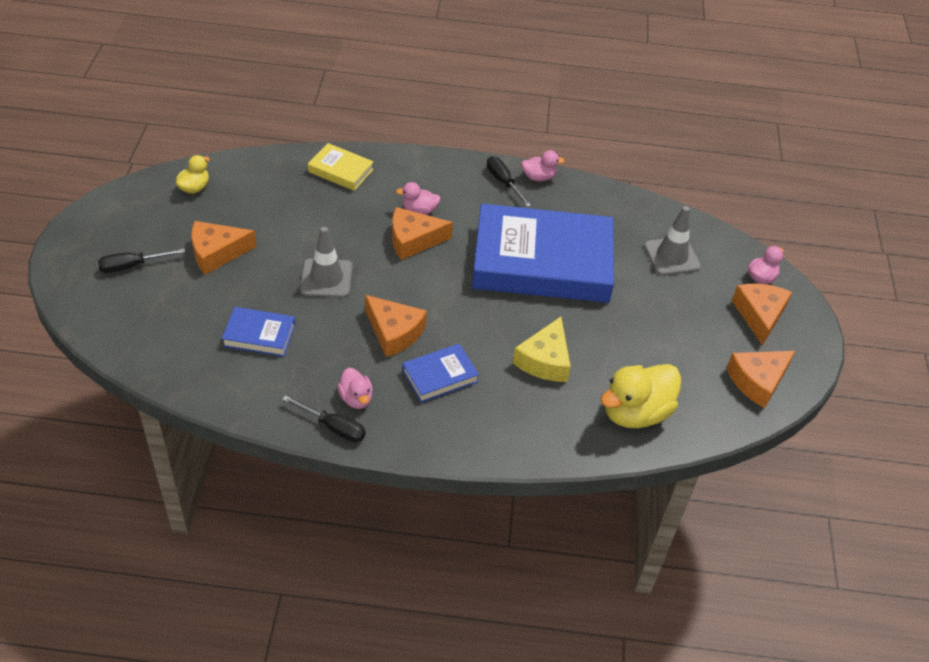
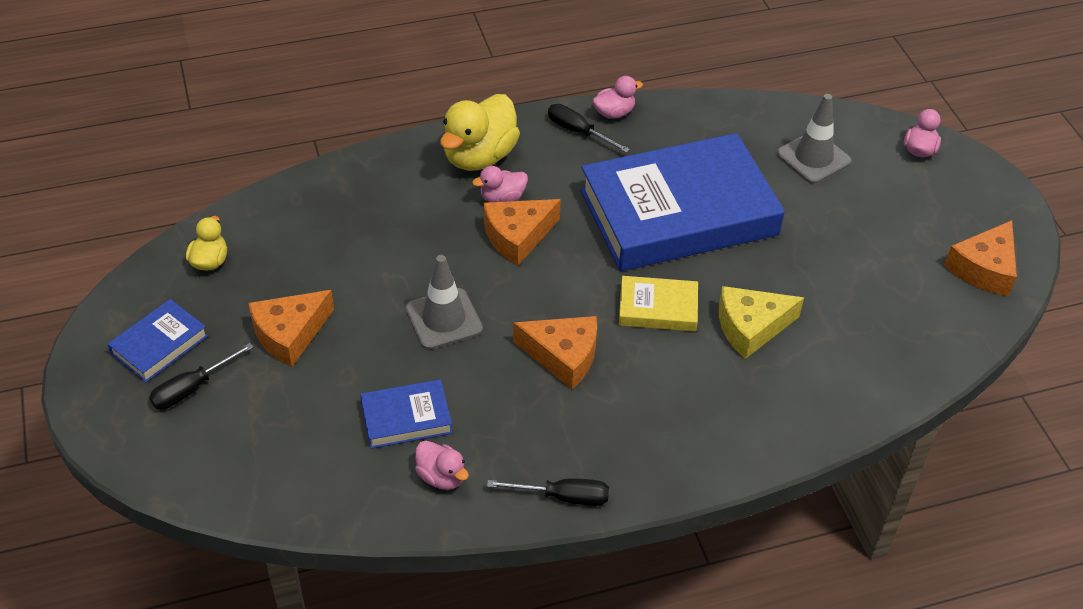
camera: 20 degrees left, 0 degrees up
(341, 170) = (379, 180): yellow book -> yellow book (658, 308)
(356, 398) = (568, 452): pink duck -> pink duck (441, 477)
(440, 376) = (647, 389): blue book -> blue book (159, 345)
(545, 360) = (751, 327): yellow cheese -> yellow cheese turned 75 degrees clockwise
(635, 413) = (882, 351): yellow duck -> yellow duck (479, 156)
(759, 315) = (942, 193): orange cheese -> none

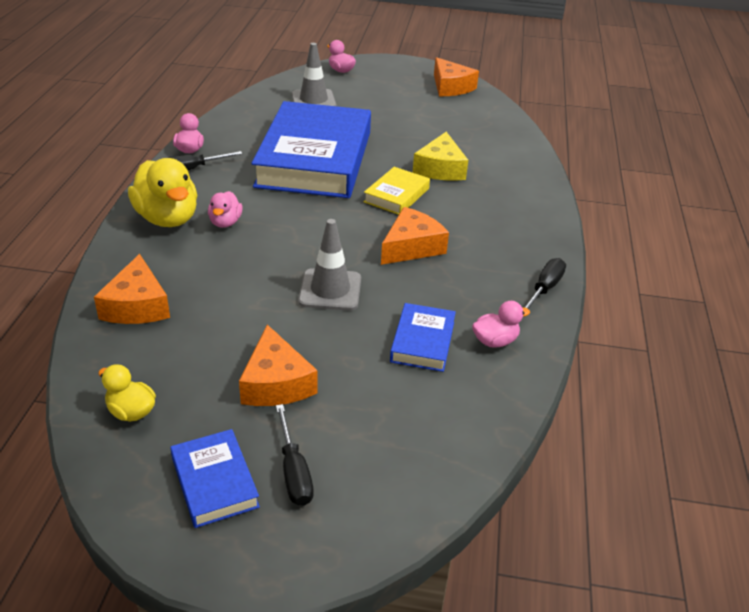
camera: 65 degrees left, 10 degrees down
(517, 236) = (273, 229): orange cheese -> orange cheese (137, 305)

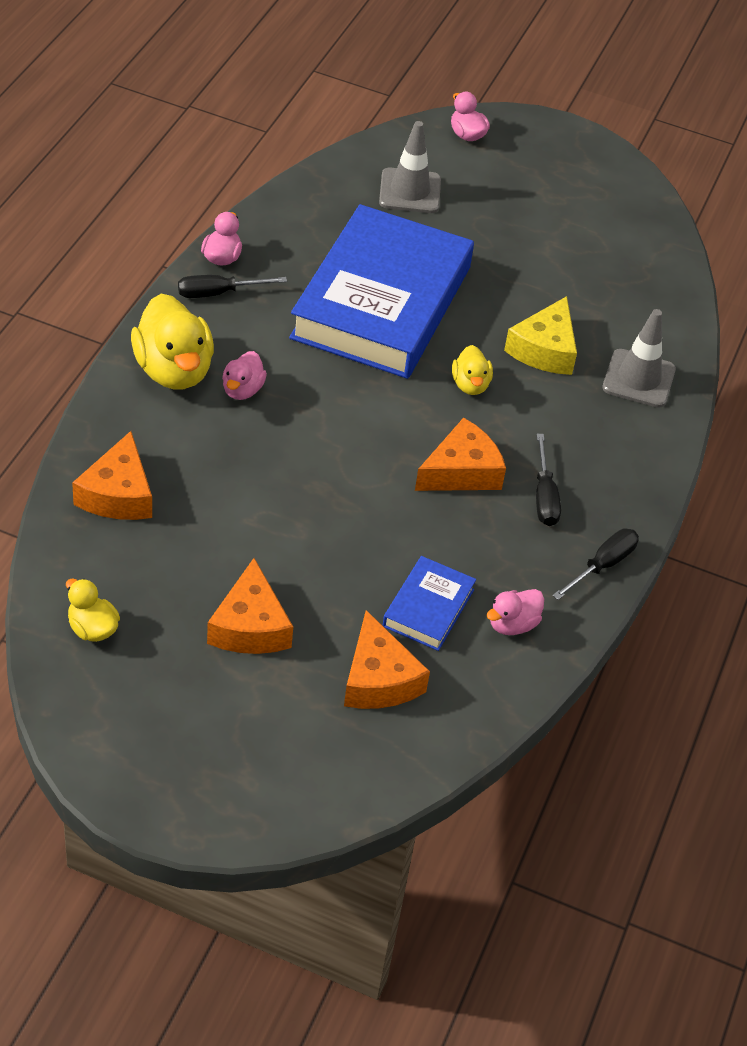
camera: 10 degrees right, 10 degrees up
(215, 482) = (162, 725): blue book -> none
(294, 471) = (243, 731): black screwdriver -> black screwdriver (544, 496)
(330, 290) = (343, 516): grey traffic cone -> grey traffic cone (638, 379)
(396, 195) = (470, 385): yellow book -> yellow duck
(450, 87) = (617, 195): orange cheese -> orange cheese (378, 679)
(495, 341) = (512, 624): pink duck -> pink duck turned 150 degrees clockwise

